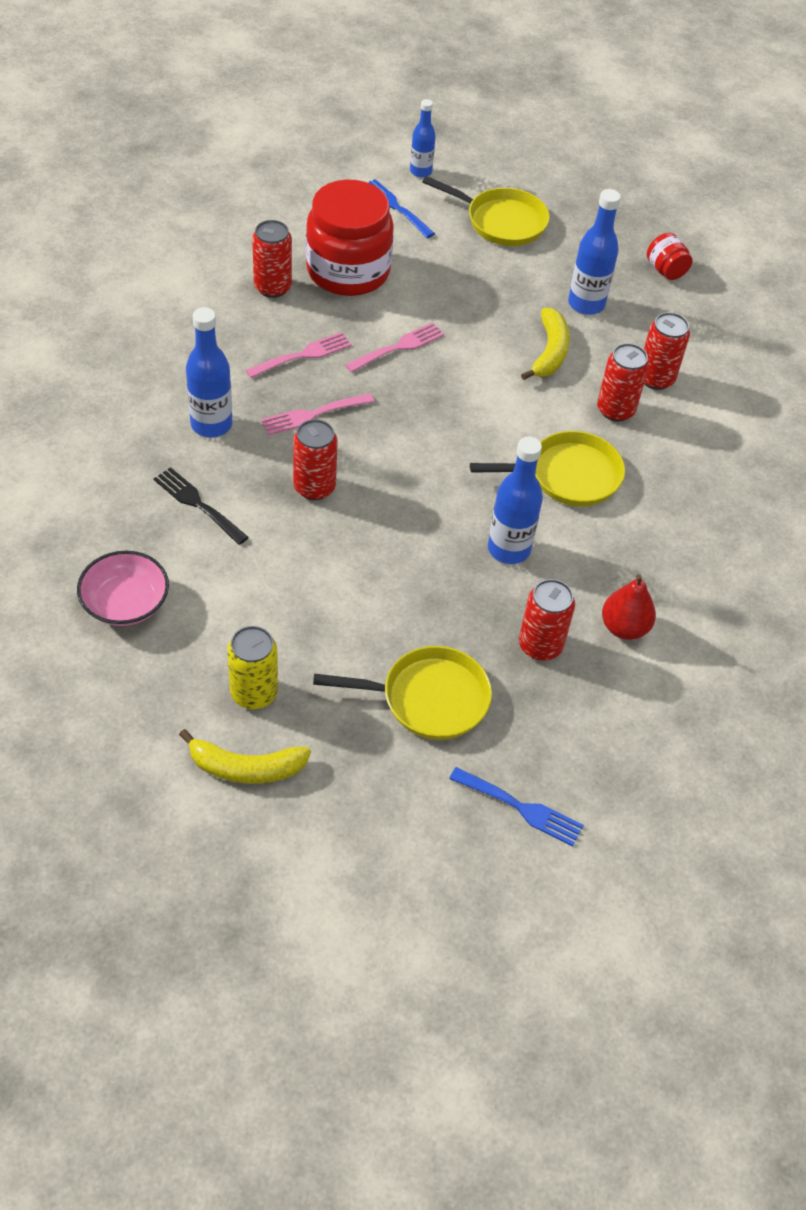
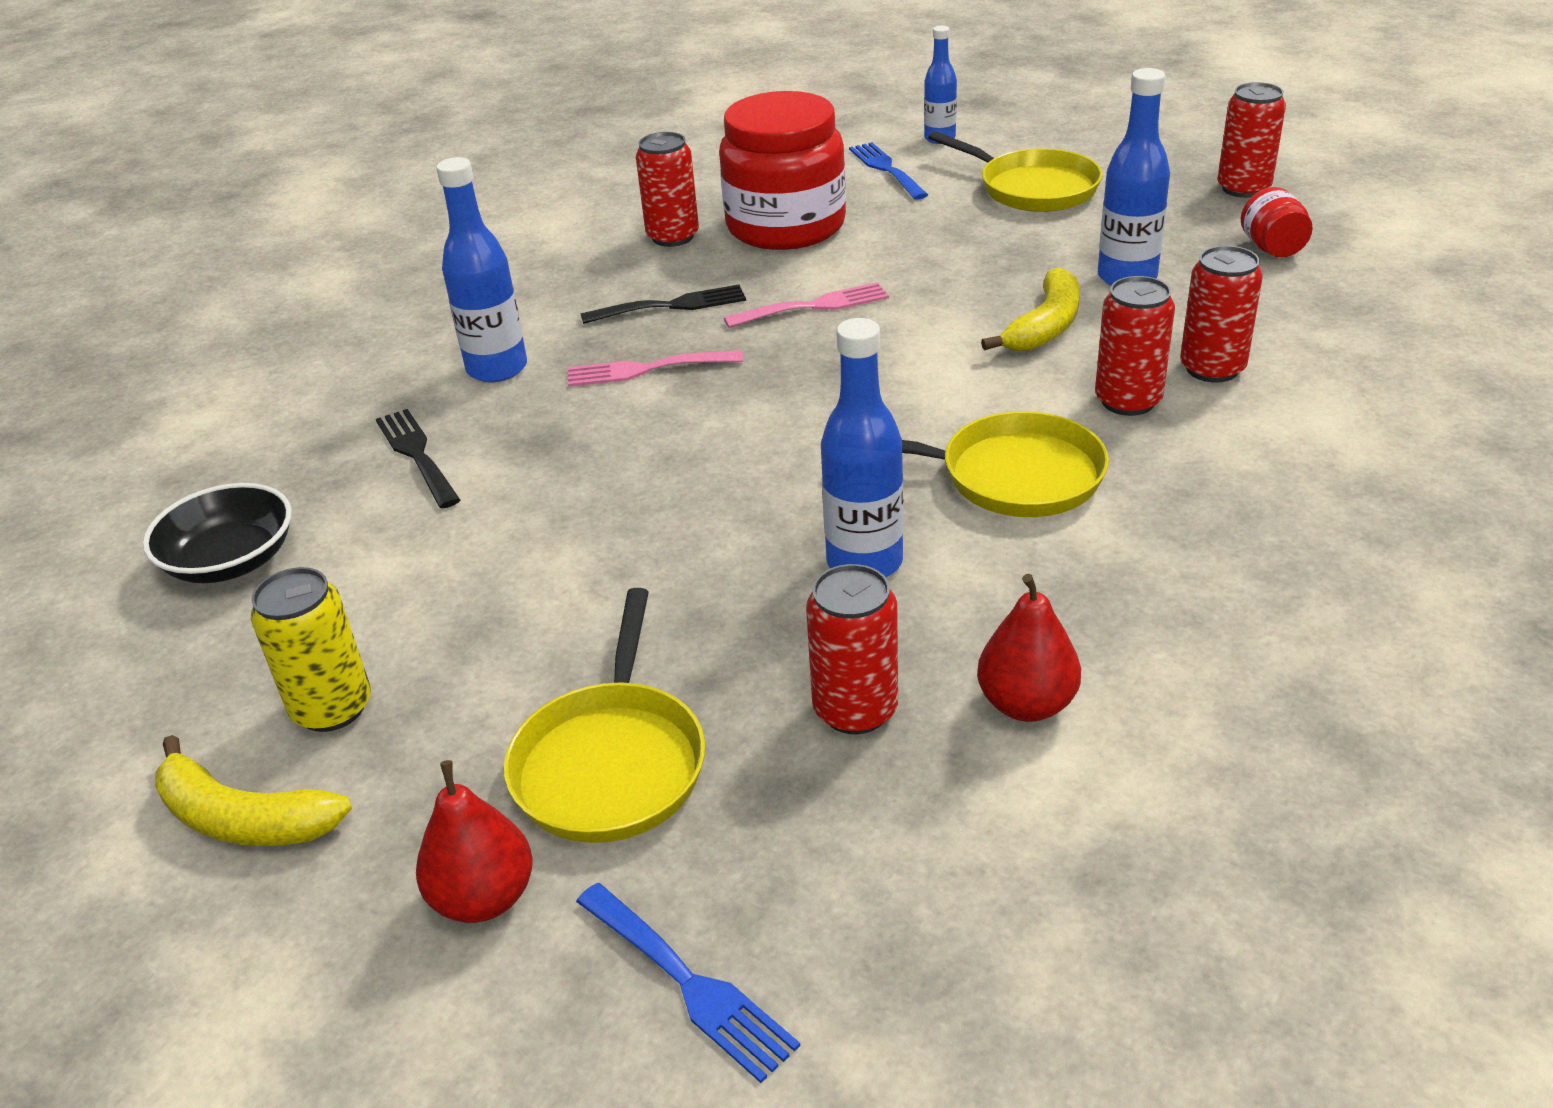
camera: 25 degrees right, 15 degrees down
(125, 603) = (231, 561): pink bowl -> black bowl
(303, 355) = (671, 306): pink fork -> black fork
(314, 487) = (597, 452): red can -> red can (1243, 188)
(400, 785) = (484, 897): none -> red pear
(427, 698) = (611, 762): yellow pan -> yellow pan turned 75 degrees clockwise

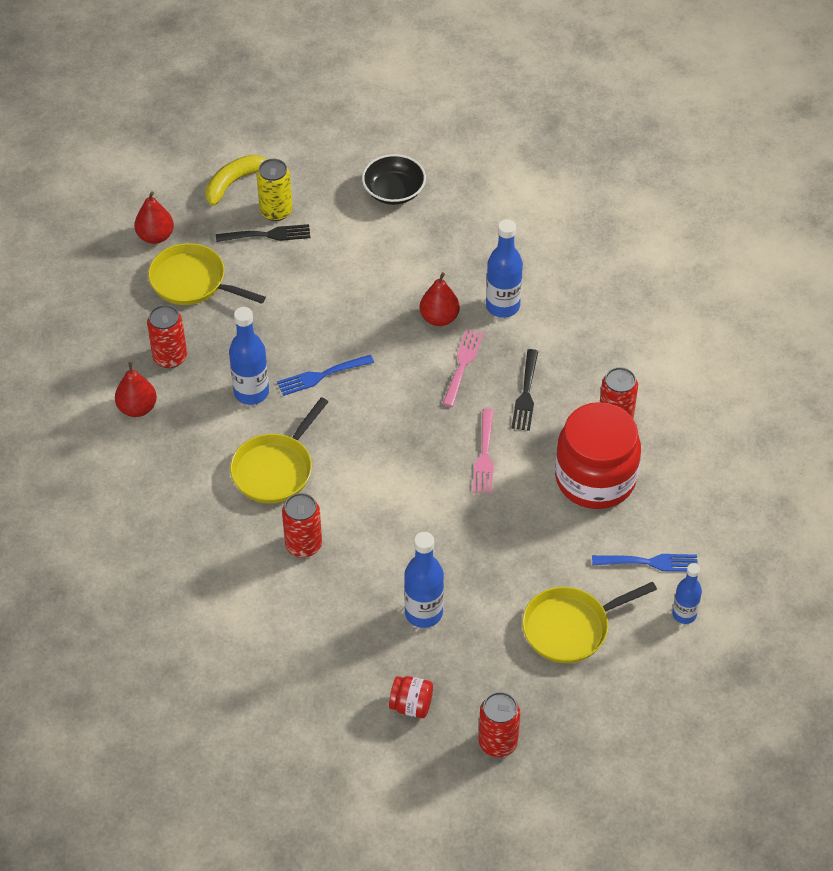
camera: 110 degrees right, 15 degrees up
(416, 454) = (439, 262): black fork -> black fork (268, 235)
(554, 417) = (439, 318): none -> red pear
(689, 984) = (87, 277): blue fork -> blue fork (321, 376)
(1045, 326) = (395, 547): yellow banana -> none
(1212, 369) = (307, 596): red can -> none

